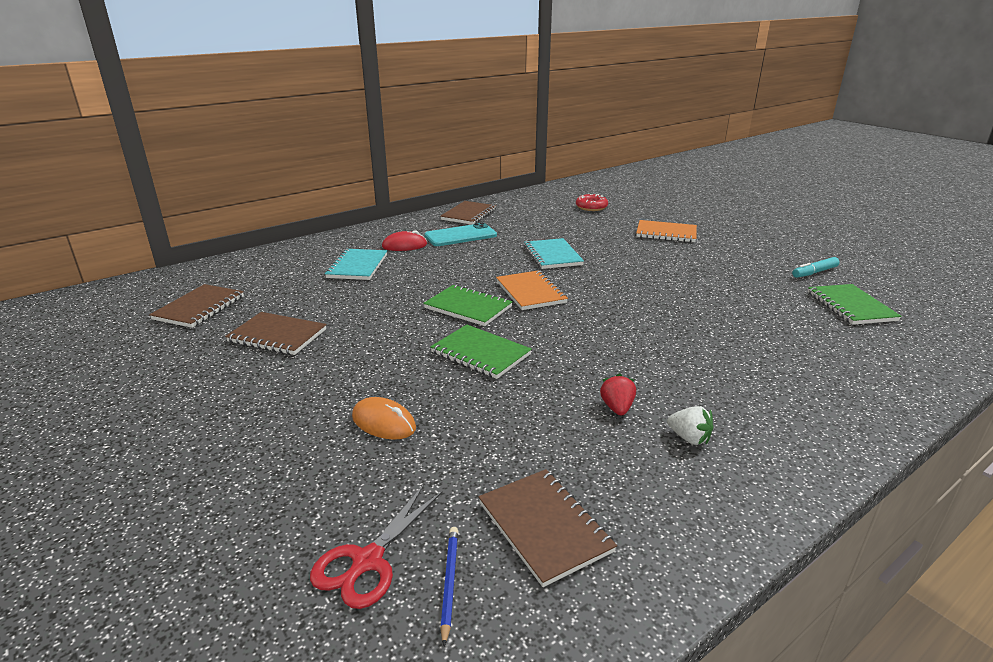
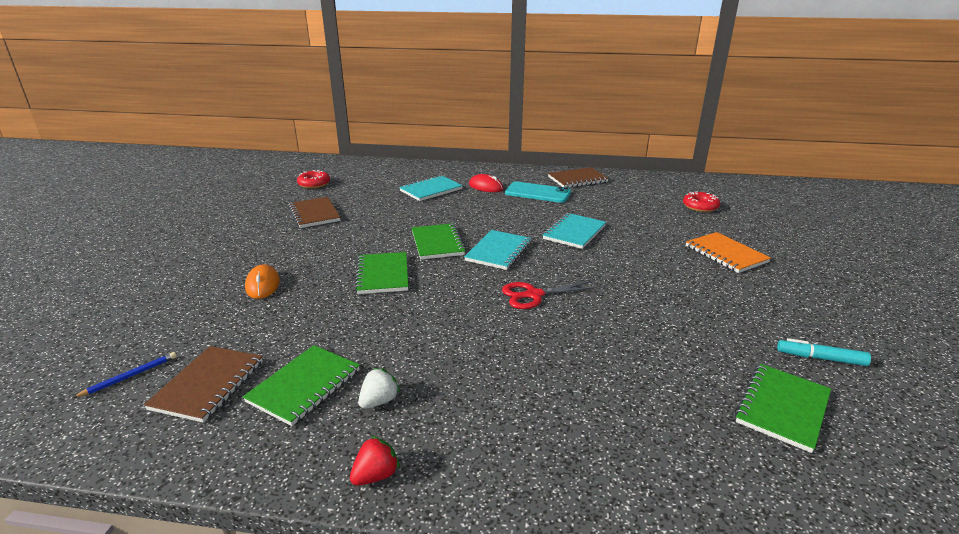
camera: 45 degrees right, 0 degrees up
(199, 308) = (314, 184): brown notebook -> red donut
(367, 561) = (130, 343): red scissors -> red scissors (534, 295)
(531, 292) = (499, 251): orange notebook -> turquoise notebook
(617, 408) = (382, 353): red strawberry -> red strawberry (376, 475)
(620, 467) = (304, 386): none -> green notebook
(689, 438) = (379, 401): white strawberry -> white strawberry turned 135 degrees counterclockwise

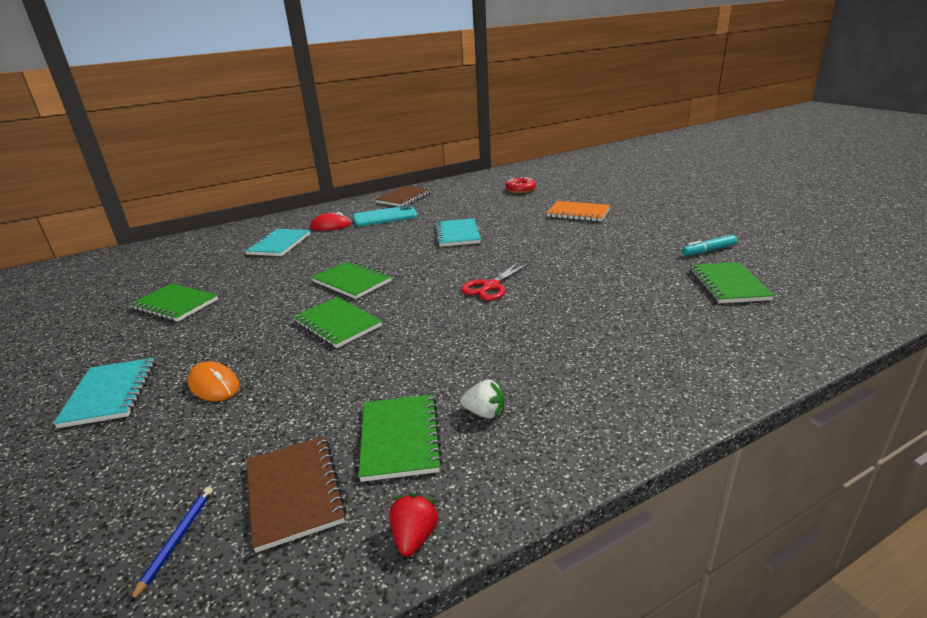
camera: 35 degrees left, 0 degrees up
(314, 184) = (129, 279): red donut -> none
(314, 214) = (175, 304): brown notebook -> green notebook
(376, 475) = (563, 460): red strawberry -> red strawberry (414, 537)
(379, 401) = (484, 412): white strawberry -> white strawberry turned 105 degrees clockwise
(499, 251) = (417, 268): turquoise notebook -> turquoise notebook (110, 394)

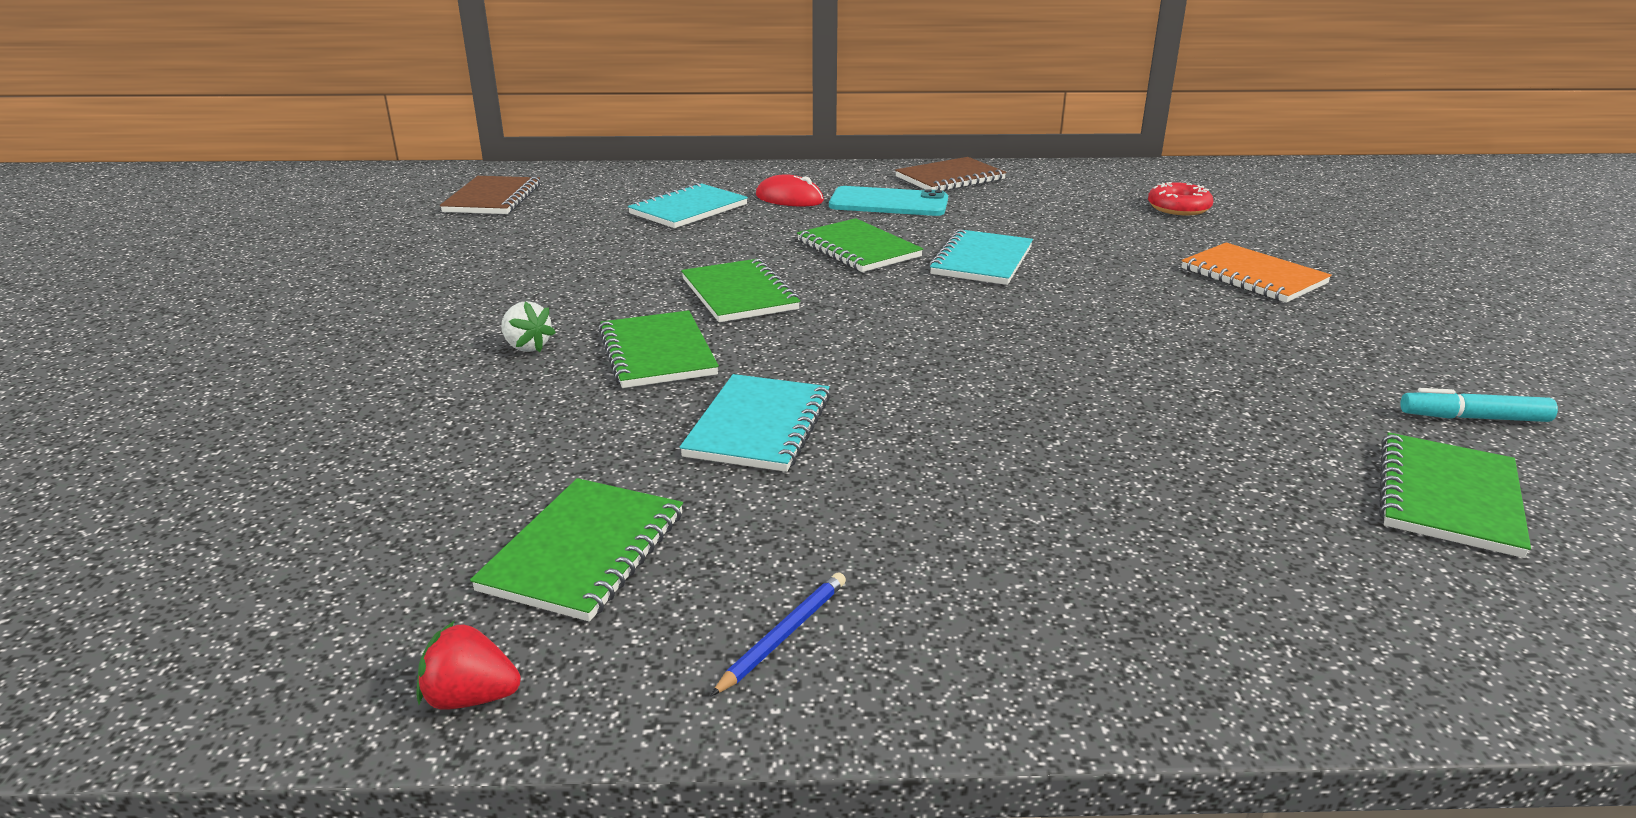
camera: 25 degrees right, 0 degrees up
(110, 394) = (300, 359): turquoise notebook -> turquoise notebook (759, 426)
(175, 304) = (476, 262): green notebook -> green notebook (858, 249)
(176, 541) = (205, 573): blue pencil -> blue pencil (783, 635)
(214, 385) = (422, 388): orange mouse -> none
(295, 492) = (384, 570): brown notebook -> brown notebook (493, 199)
(414, 537) = (470, 698): red strawberry -> red strawberry turned 120 degrees counterclockwise
(484, 412) = (743, 561): white strawberry -> white strawberry (527, 347)
(491, 286) = (954, 363): red scissors -> none

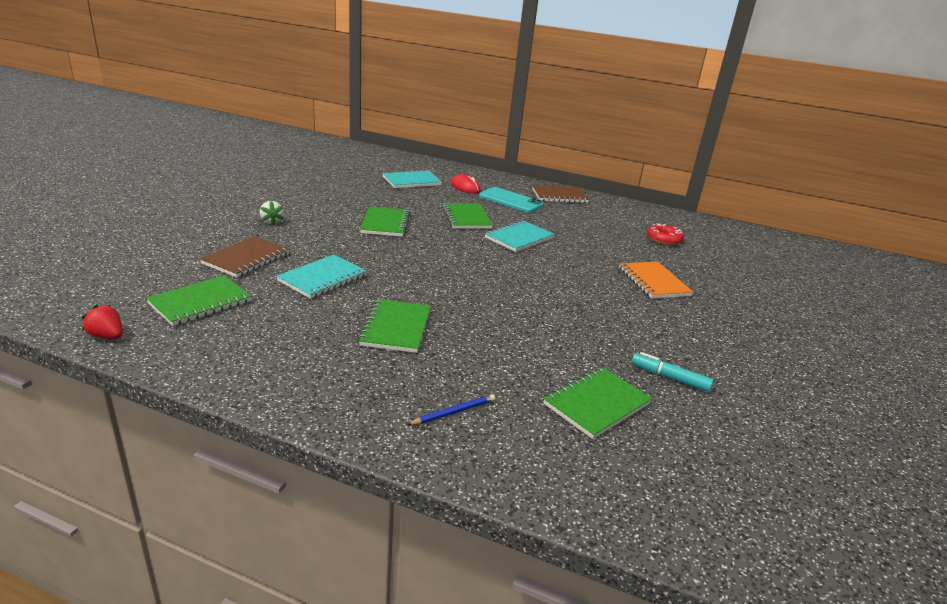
camera: 20 degrees right, 0 degrees up
(493, 199) = (333, 157): brown notebook -> brown notebook (246, 259)
(657, 353) = (319, 238): green notebook -> green notebook (396, 328)
(783, 635) = (233, 354): blue pencil -> blue pencil (453, 412)

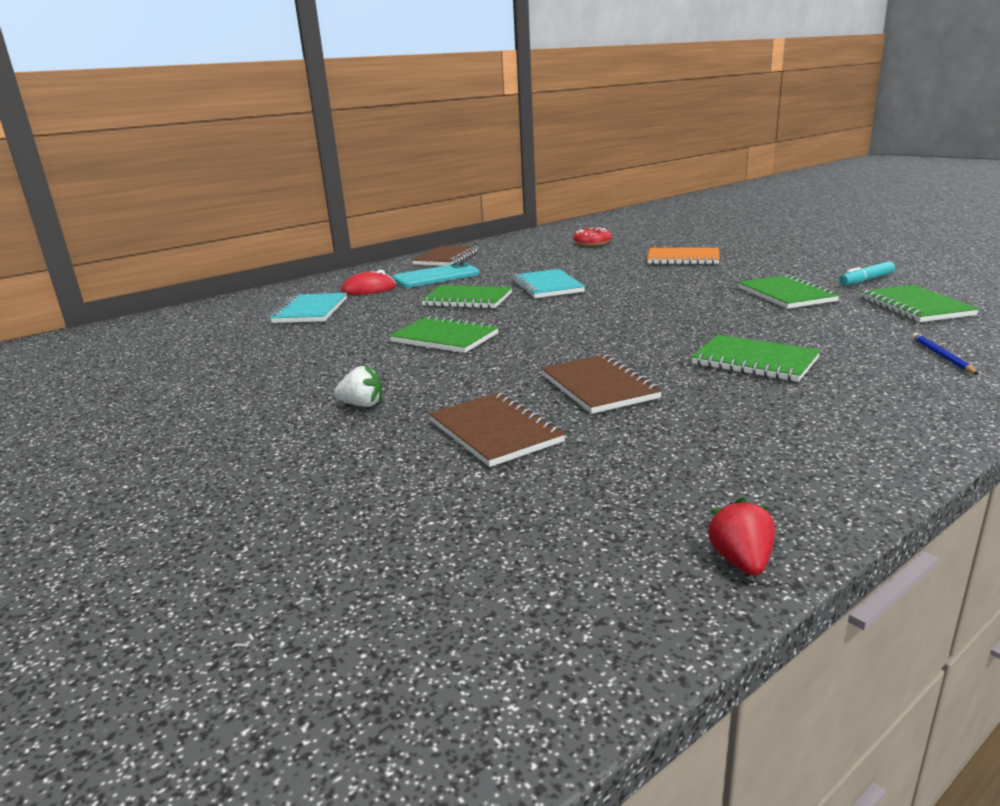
camera: 55 degrees left, 5 degrees down
(107, 336) = (741, 561): red strawberry -> red strawberry turned 120 degrees clockwise
(200, 303) = (640, 474): green notebook -> green notebook (786, 295)
(323, 278) = (599, 387): turquoise notebook -> brown notebook

